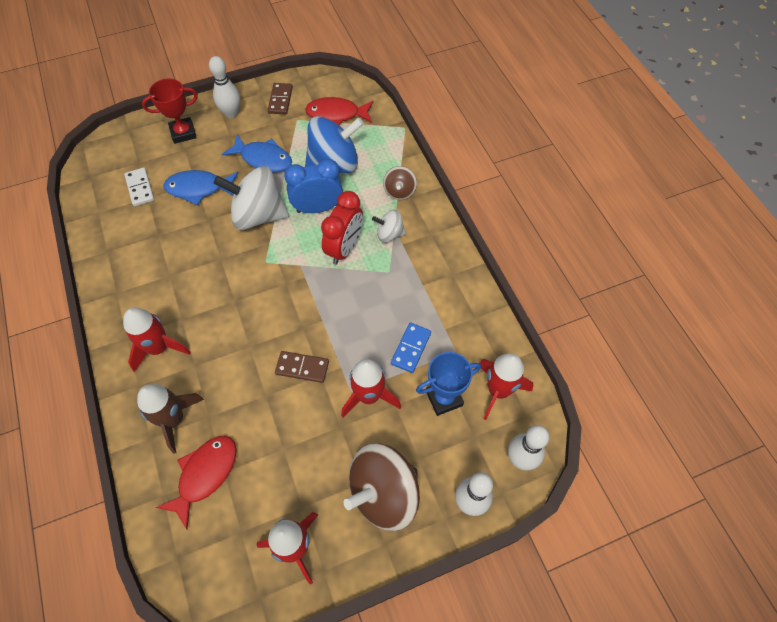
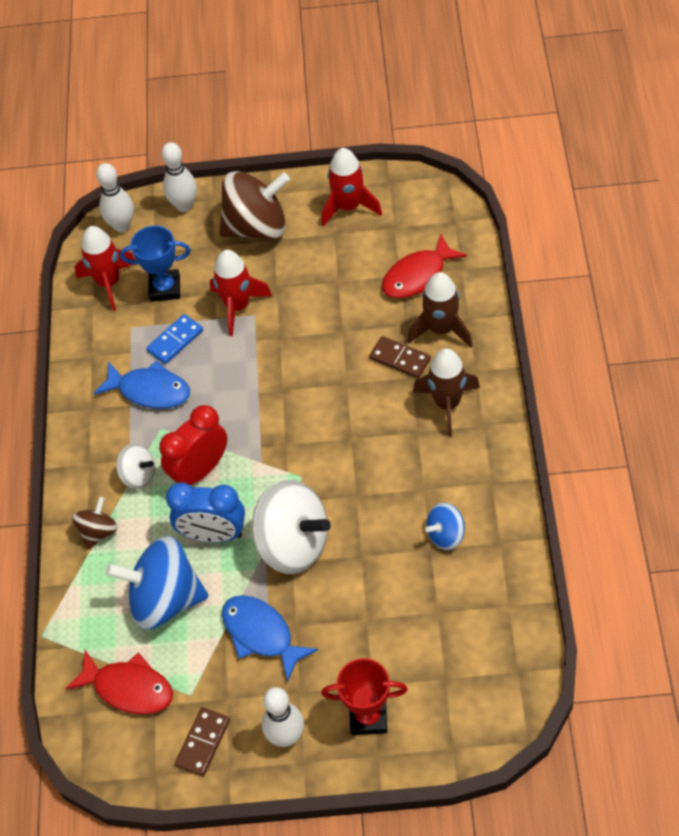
camera: 155 degrees left, 5 degrees down
(140, 188) = (446, 630): white domino -> none
(147, 246) = (446, 535): none -> blue spinning top
(159, 348) = (447, 404): red rocket -> brown rocket
(199, 189) = (363, 607): blue fish -> blue fish (150, 390)
(302, 367) = (296, 348): brown domino -> brown domino (400, 359)

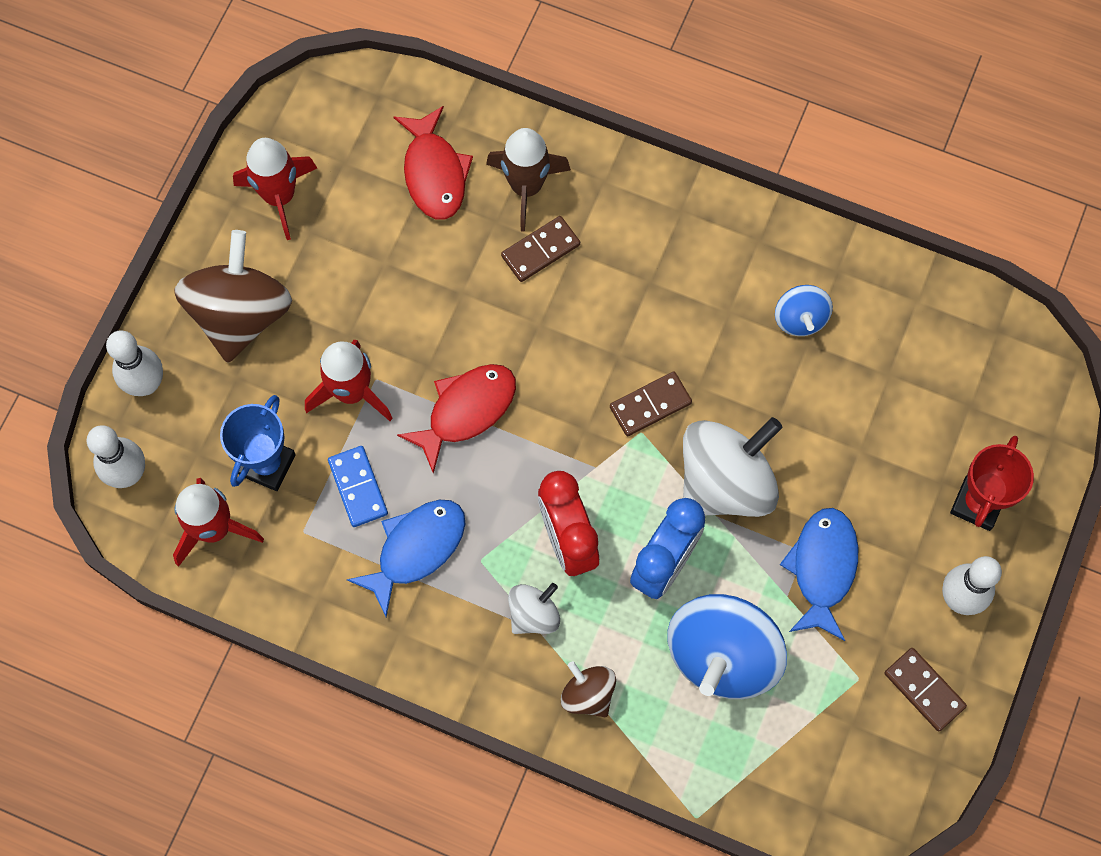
camera: 70 degrees left, 15 degrees up
(128, 688) = (816, 744): red fish -> red fish (466, 411)
(261, 634) = (822, 568): blue fish -> blue fish turned 120 degrees clockwise
(325, 473) = (650, 405): none -> brown domino
(447, 404) = (632, 232): brown rocket -> none

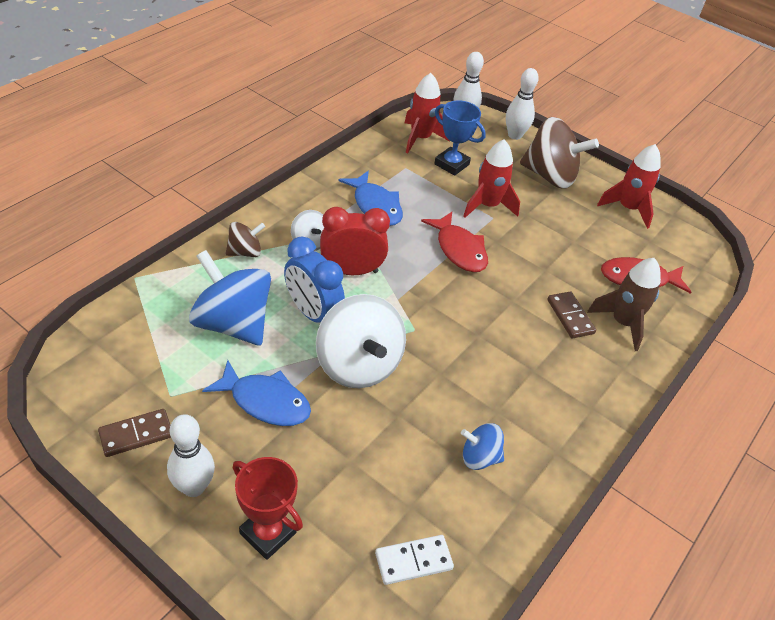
camera: 100 degrees right, 25 degrees down
(358, 487) = (424, 193): blue domino -> none
(650, 405) = (434, 341): brown domino -> none
(947, 356) = (413, 561): none -> white domino

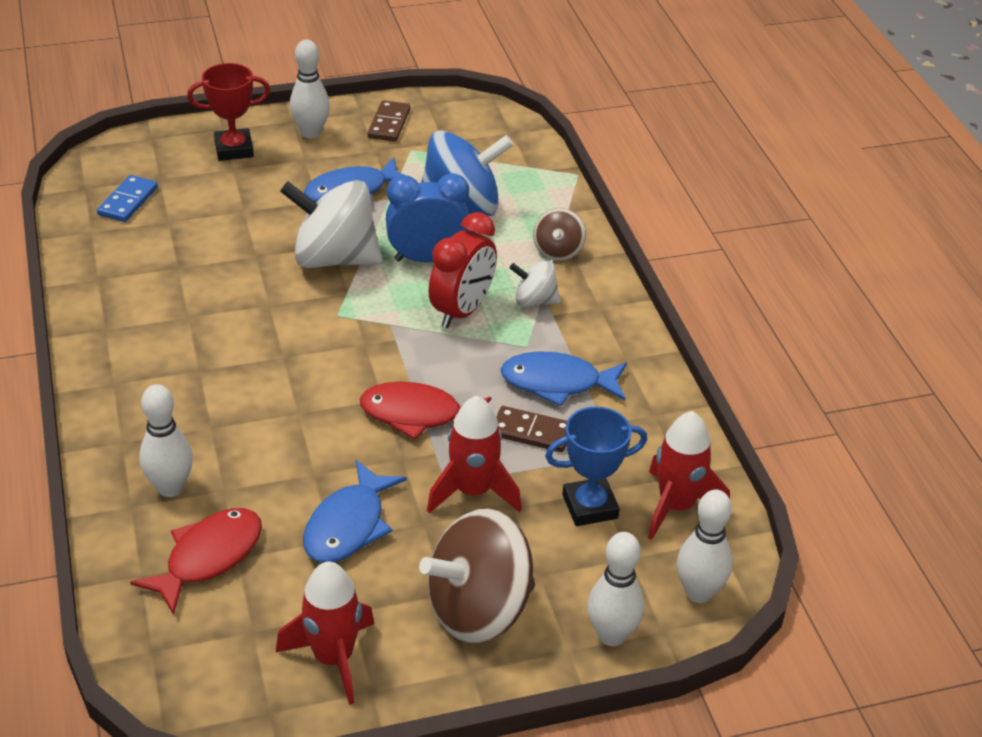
camera: 130 degrees right, 5 degrees down
(413, 561) = (128, 201): white domino -> blue domino
(479, 457) = (160, 279): blue spinning top -> none
(559, 239) = (348, 525): none -> blue fish
(570, 316) = (228, 446): brown domino -> brown domino (531, 432)
(622, 323) = (170, 487): brown rocket -> white bowling pin

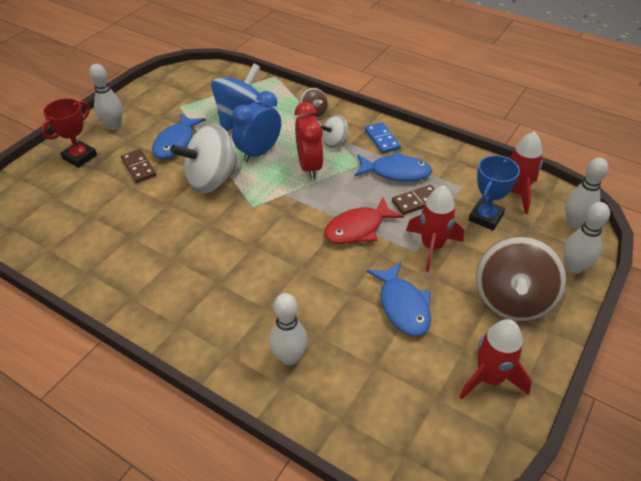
camera: 40 degrees left, 5 degrees up
(128, 201) = (50, 220): blue domino -> blue domino (382, 139)
(208, 558) = (361, 378): red fish -> none
(389, 124) = (151, 100): brown domino -> brown domino (138, 167)
(557, 383) = (396, 172): blue fish -> blue fish turned 135 degrees counterclockwise

